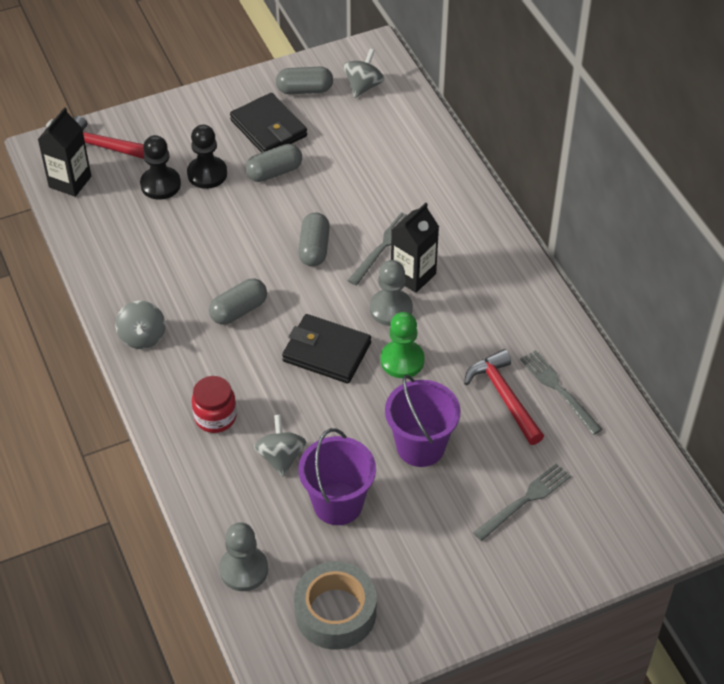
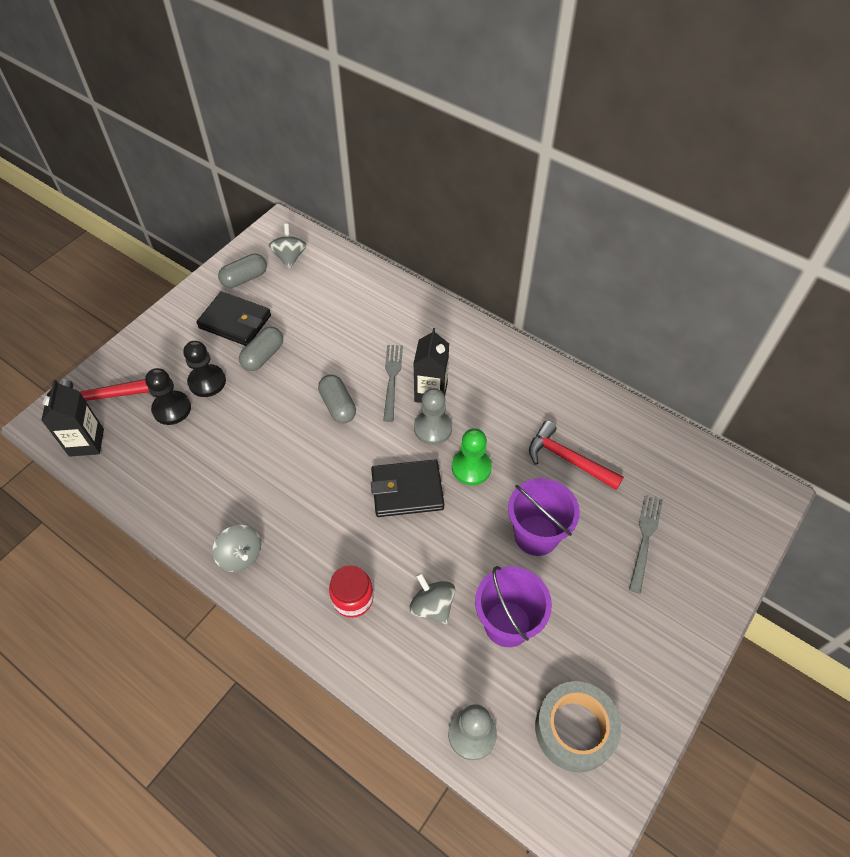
camera: 30 degrees left, 5 degrees up
(239, 310) = (310, 489): grey capsule -> none
(558, 389) = (602, 433): grey fork -> none

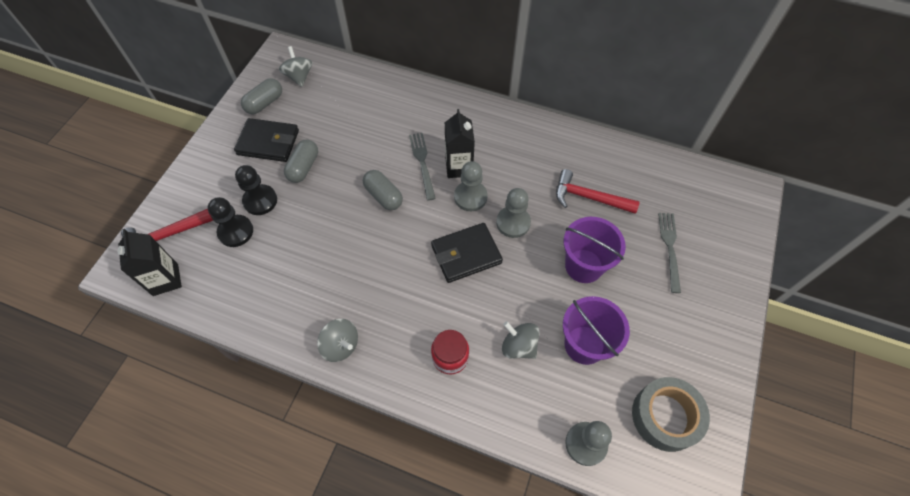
camera: 15 degrees left, 5 degrees up
(471, 468) = (513, 223): green pawn -> grey pawn

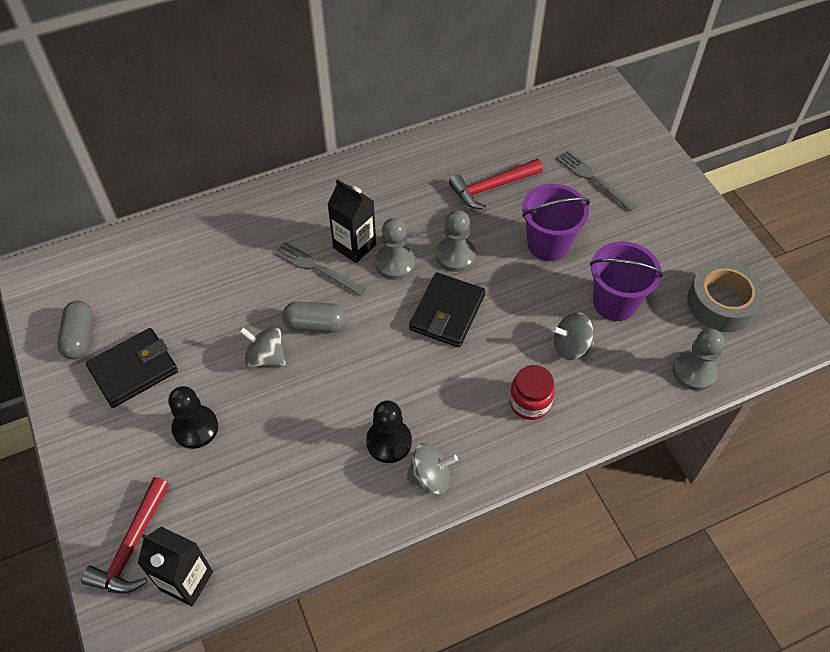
camera: 45 degrees left, 5 degrees down
(236, 232) = (205, 475): black pawn -> black pawn (389, 442)
(299, 76) = (87, 284): grey spinning top -> grey spinning top (266, 357)
(303, 167) = (202, 362): grey capsule -> none

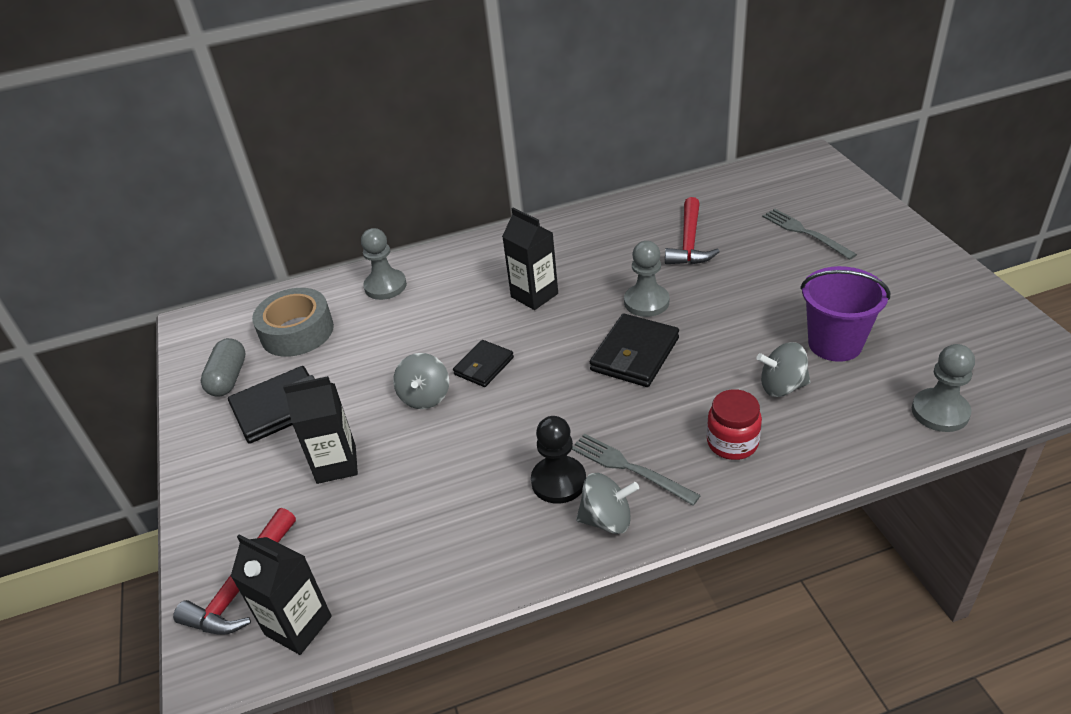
camera: 10 degrees right, 15 degrees down
(195, 428) = (336, 464): black pawn -> black carton
(266, 357) = (425, 397): grey spinning top -> grey spinning top turned 120 degrees counterclockwise
(315, 324) = (484, 366): grey capsule -> black wallet
(317, 268) = (491, 315): grey fork -> grey fork (629, 468)
(395, 263) = (578, 310): grey pawn -> grey pawn (385, 286)
(492, 187) = (689, 242): red hammer -> red hammer turned 60 degrees counterclockwise
(548, 244) = (753, 290): purple bucket -> none
(721, 303) = (968, 344): grey tape -> grey tape (297, 332)

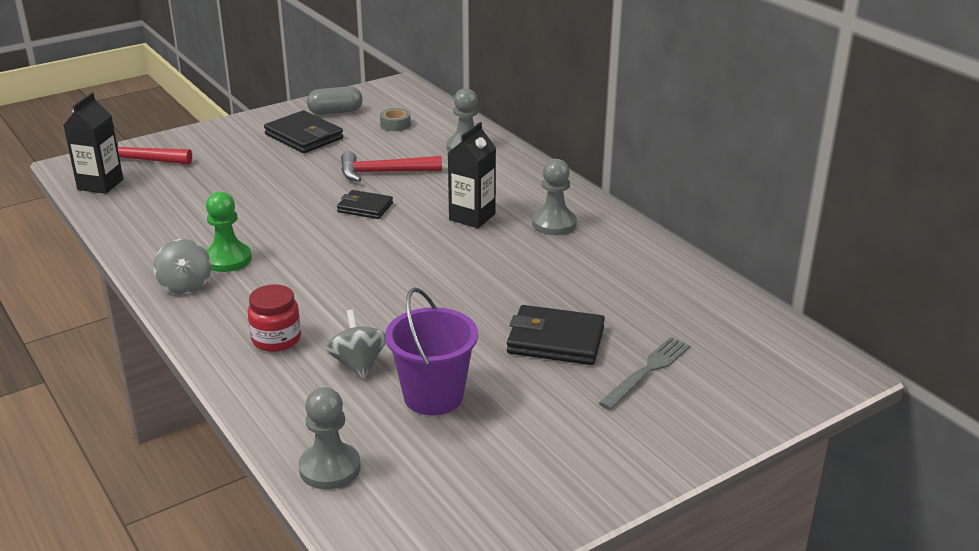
camera: 70 degrees right, 10 degrees down
(297, 332) = (395, 124): grey tape -> grey tape, size x0.49
(336, 464) = (245, 168): black carton -> none
(425, 397) = (323, 189): grey spinning top -> none
(558, 481) = (228, 259): black pawn -> green pawn
(629, 468) = (243, 289): grey fork -> none
(635, 354) = (393, 278): black wallet -> black wallet (555, 340)
(646, 302) = (477, 277): grey pawn -> grey pawn (554, 224)
(689, 242) = (595, 293): red hammer -> red hammer (384, 173)

